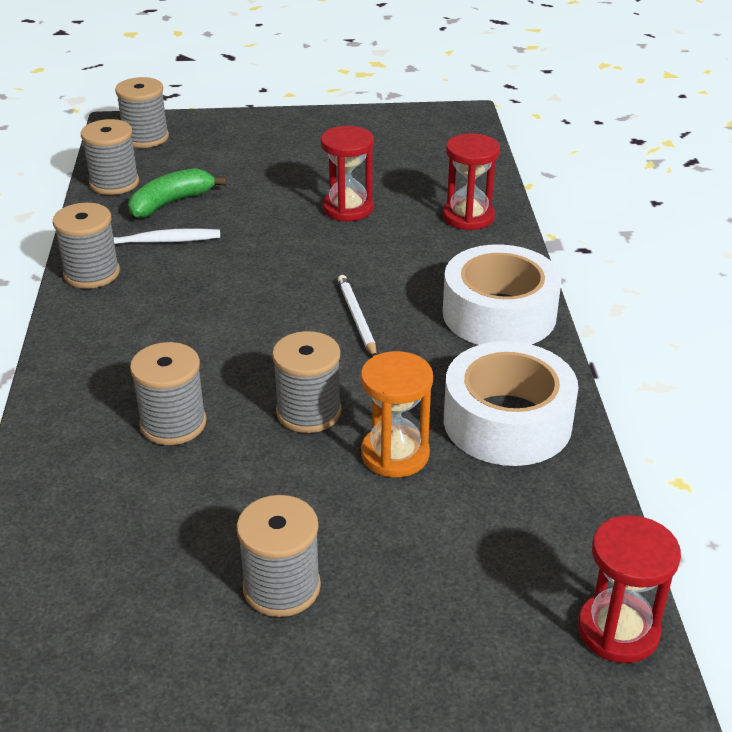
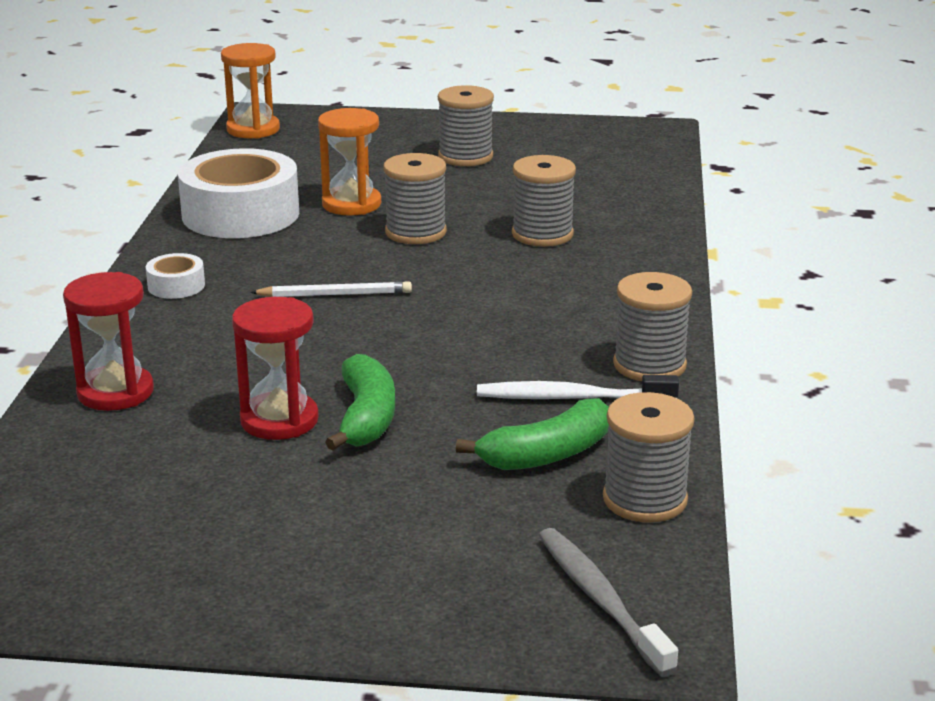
camera: 170 degrees left, 10 degrees down
(145, 137) = (600, 600): grey spool -> grey toothbrush
(292, 215) = (366, 418): none -> green banana
(357, 318) = (335, 294): white pencil -> white pencil turned 90 degrees counterclockwise
(499, 314) = (176, 286): white tape -> white tape, size x0.44
(618, 630) = (253, 129): red hourglass -> orange hourglass

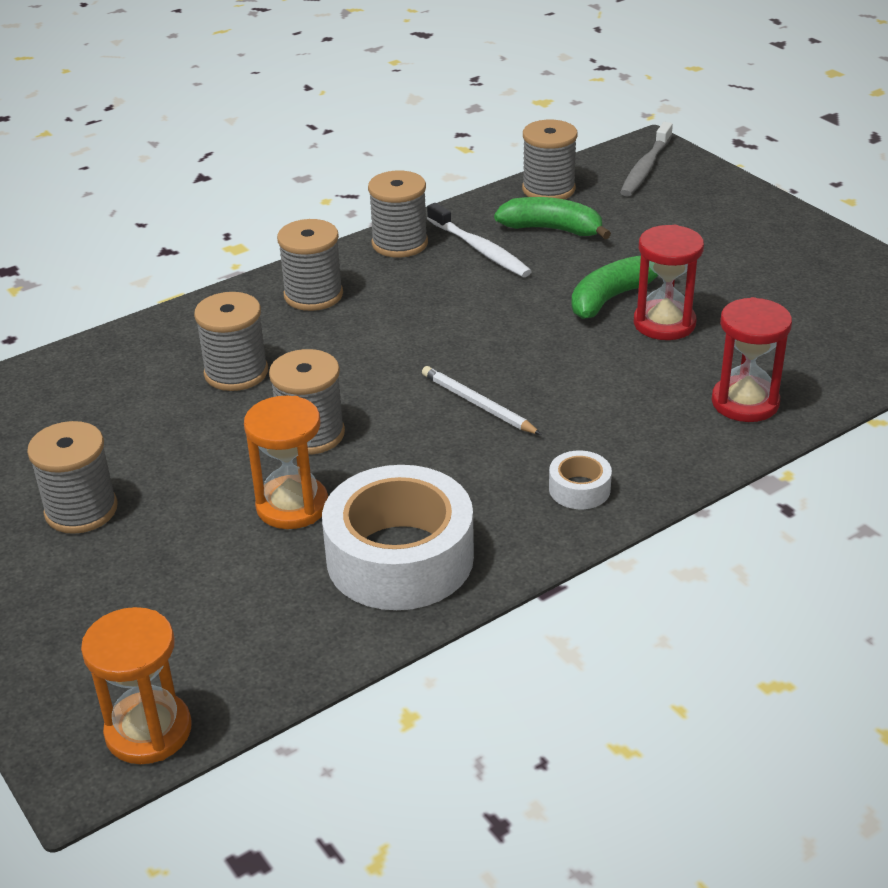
camera: 130 degrees left, 10 degrees up
(614, 296) = (313, 295): none -> grey spool

